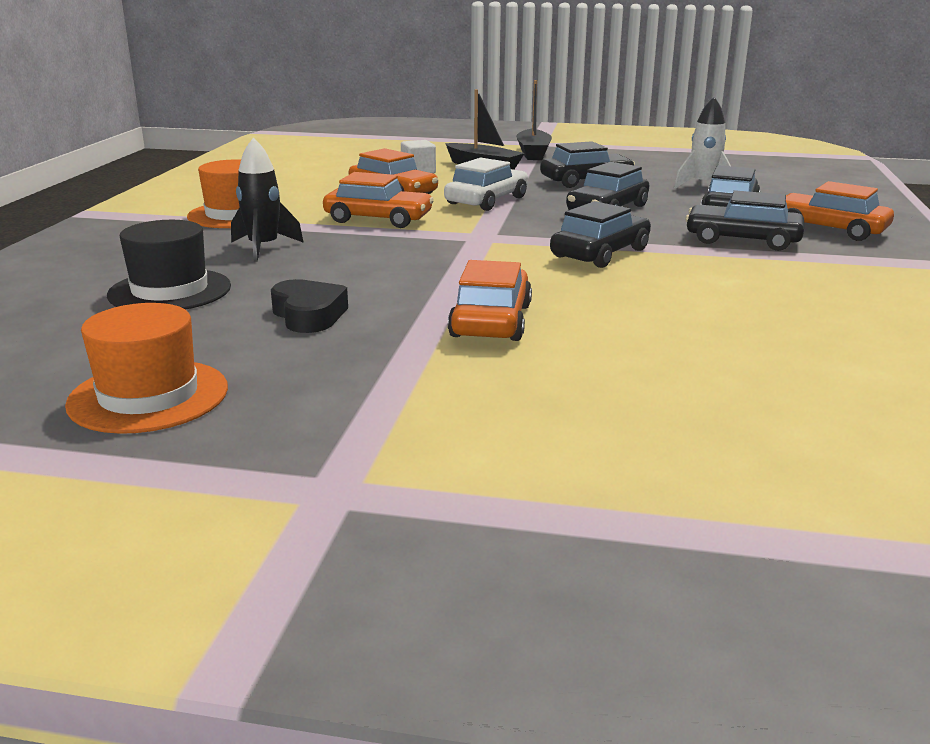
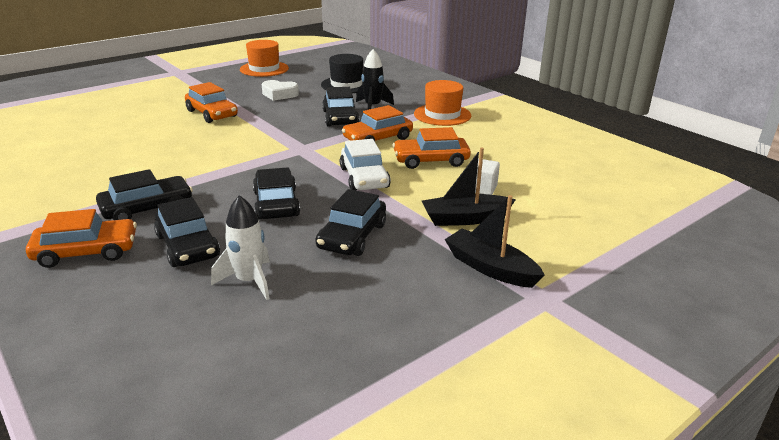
camera: 130 degrees right, 5 degrees up
(308, 315) = (279, 94): black heart -> white heart
(600, 253) = (221, 162): black car -> black car (340, 118)

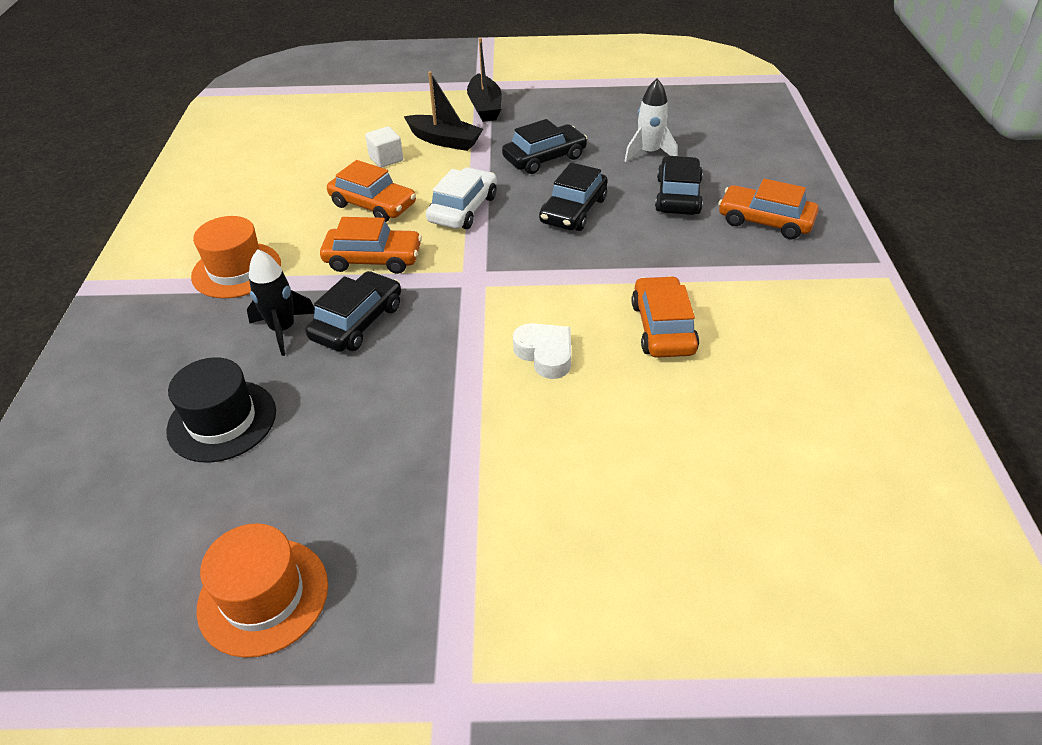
camera: 140 degrees left, 15 degrees up
(147, 208) = (696, 251): black car -> none
(212, 113) = (515, 425): orange car -> orange car (663, 328)
(279, 94) = (359, 442): white heart -> white heart (545, 354)

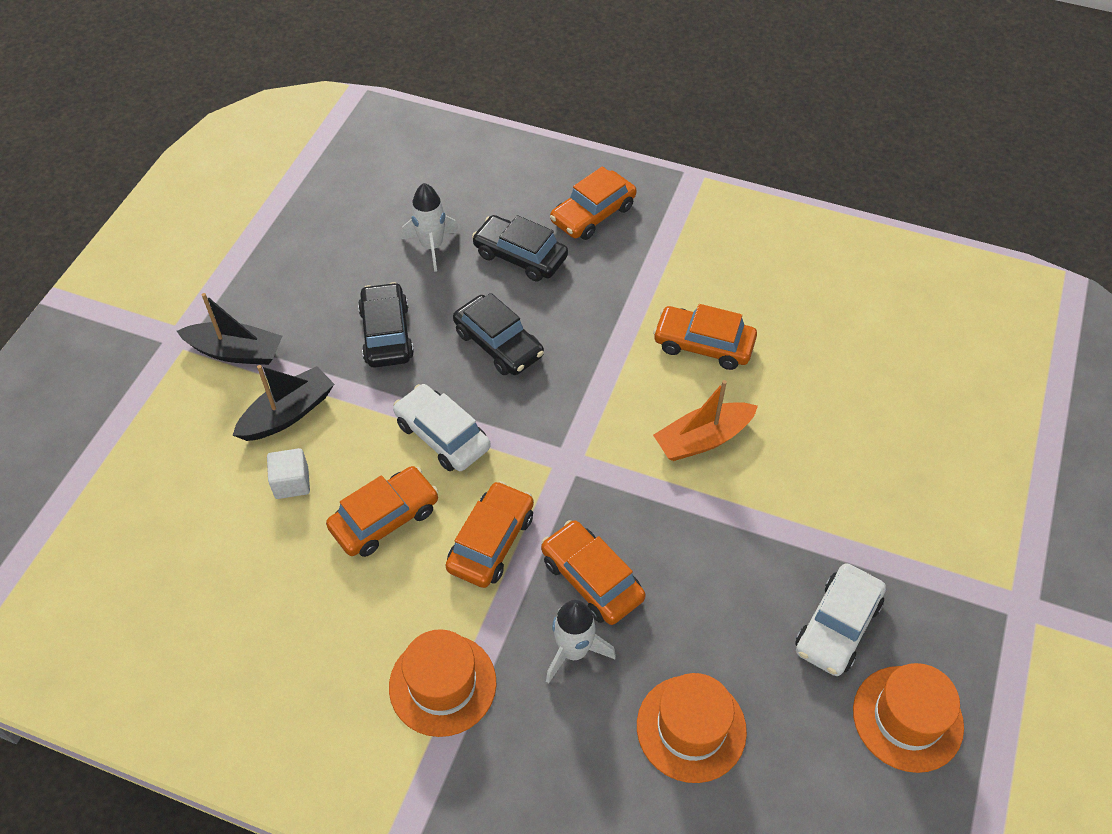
camera: 70 degrees left, 10 degrees up
(222, 421) = (691, 728): black hat -> orange hat
(283, 329) = (573, 651): black rocket -> white rocket
(357, 322) = (591, 579): black car -> orange car
(362, 508) = (837, 626): none -> white car
(545, 354) = (703, 439): white heart -> orange boat

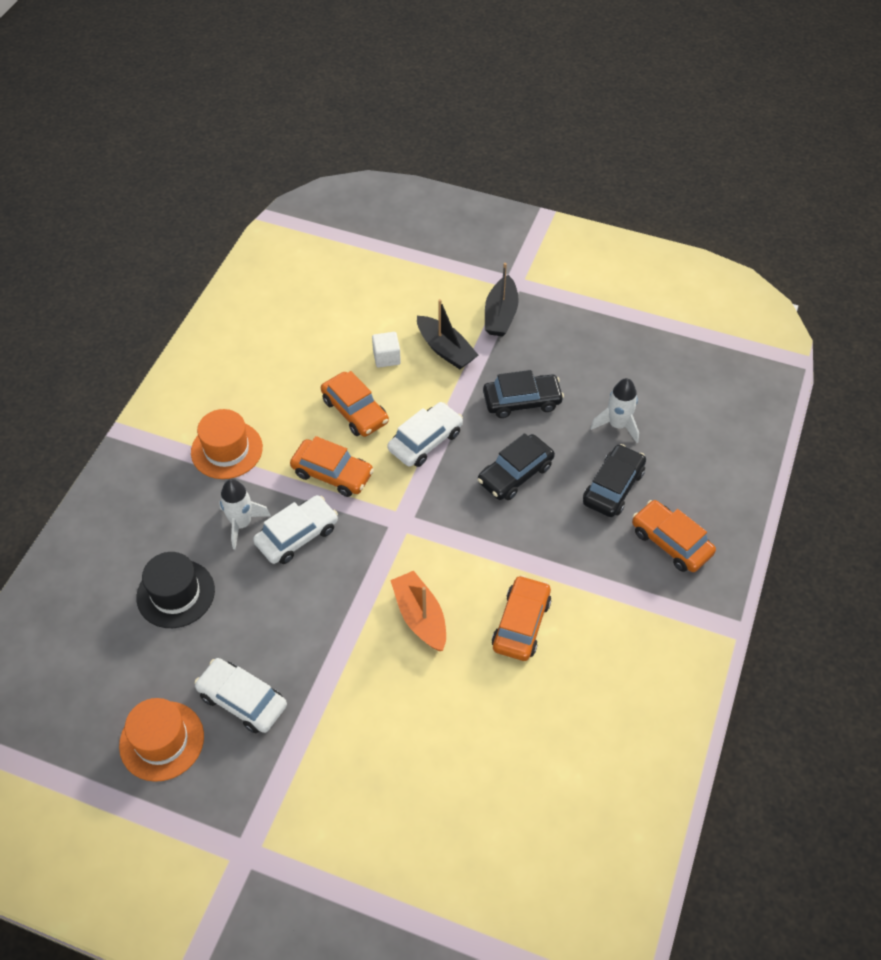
camera: 90 degrees right, 0 degrees up
(591, 579) = (297, 535): orange car -> white car
(691, 728) = (175, 594): orange hat -> black hat

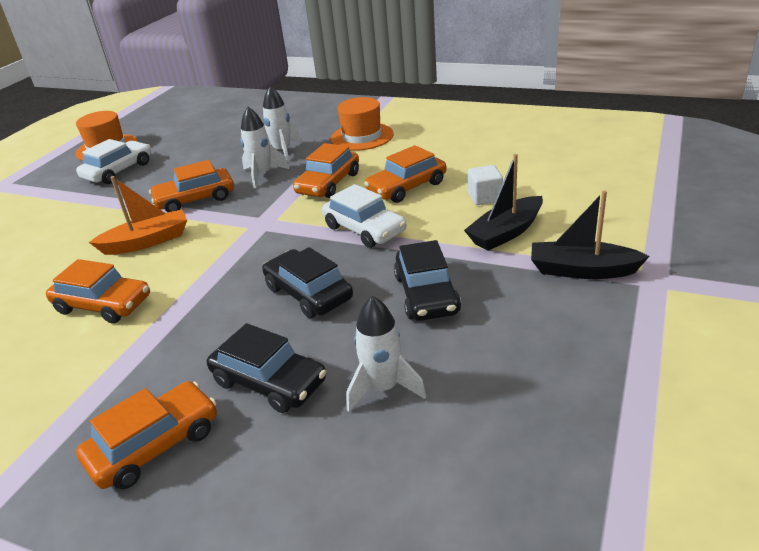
camera: 95 degrees right, 20 degrees down
(175, 594) = (225, 137): black hat -> none
(297, 535) = (262, 175): white car -> white rocket
(339, 592) = (195, 199): none -> orange car

